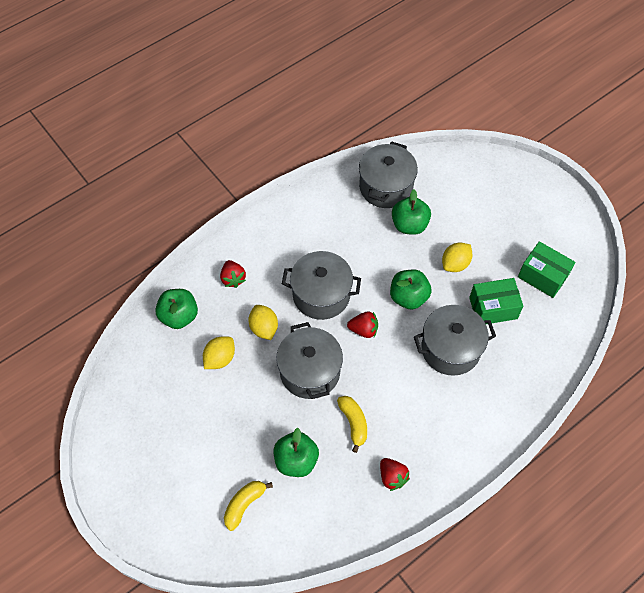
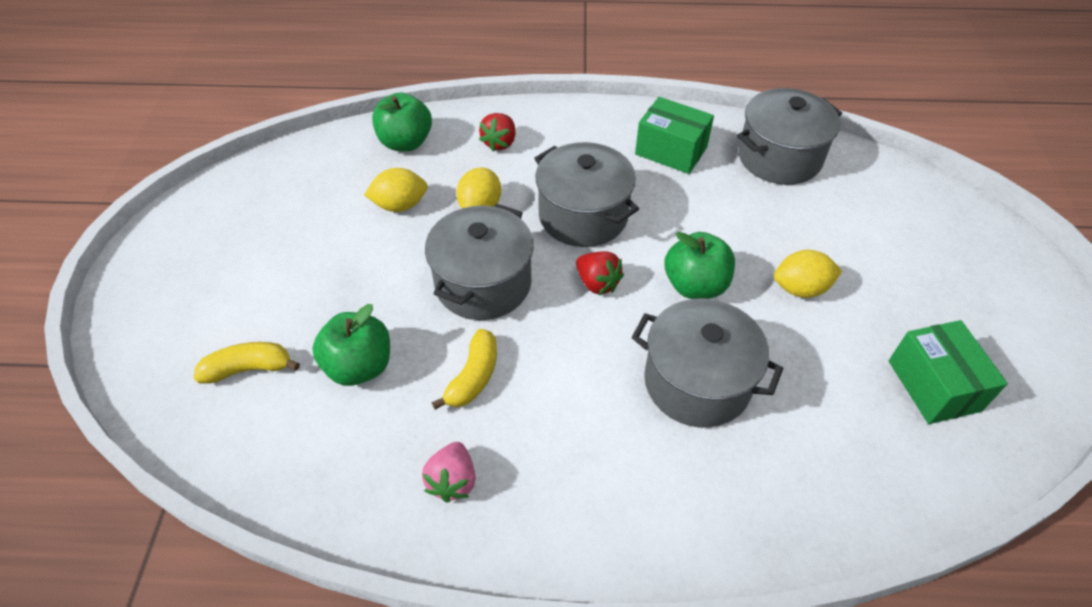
camera: 40 degrees right, 10 degrees down
(392, 477) = (452, 481): red strawberry -> pink strawberry
(409, 225) = (774, 211): green apple -> none
(493, 308) = (811, 375): green box -> green box (671, 151)

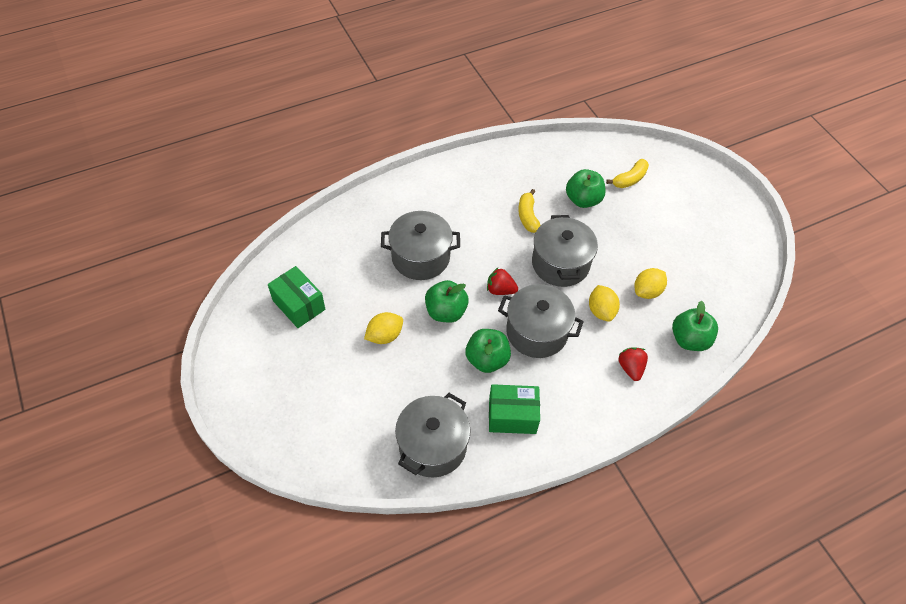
camera: 150 degrees right, 5 degrees up
(452, 481) = (504, 174): pink strawberry -> none
(668, 211) = (487, 359): none -> green apple

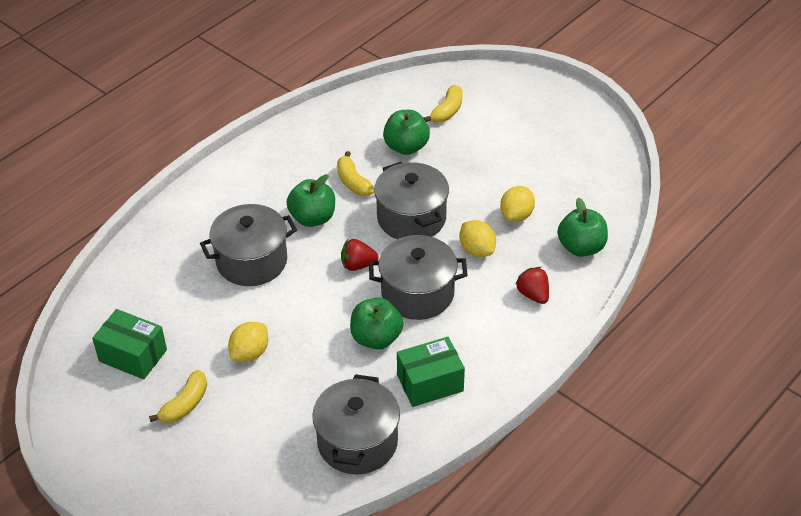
camera: 20 degrees left, 10 degrees down
(318, 361) = (185, 404): none -> yellow banana
(446, 312) = (307, 306): green apple -> green apple (312, 218)

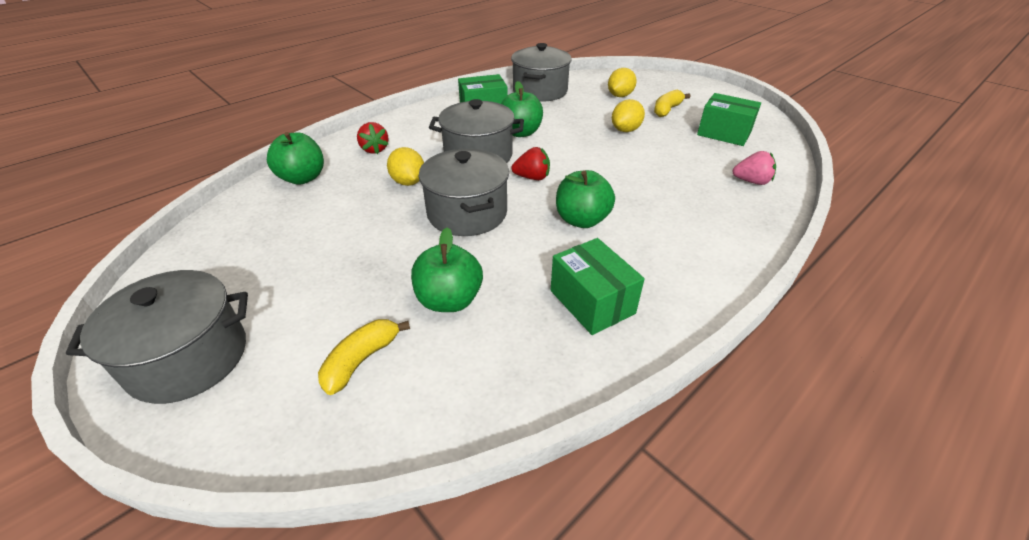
camera: 175 degrees left, 5 degrees down
(142, 275) = (751, 181): none -> pink strawberry
(252, 261) = (642, 186): grey pot -> grey pot (188, 358)
(311, 152) = (592, 302): none -> green box
(353, 182) = (531, 256): yellow banana -> none
(516, 215) = (348, 208): yellow lemon -> yellow lemon (620, 96)

